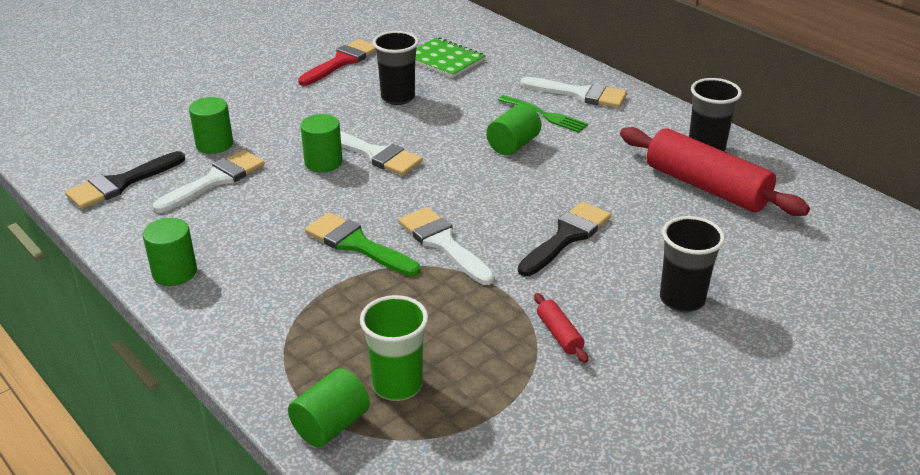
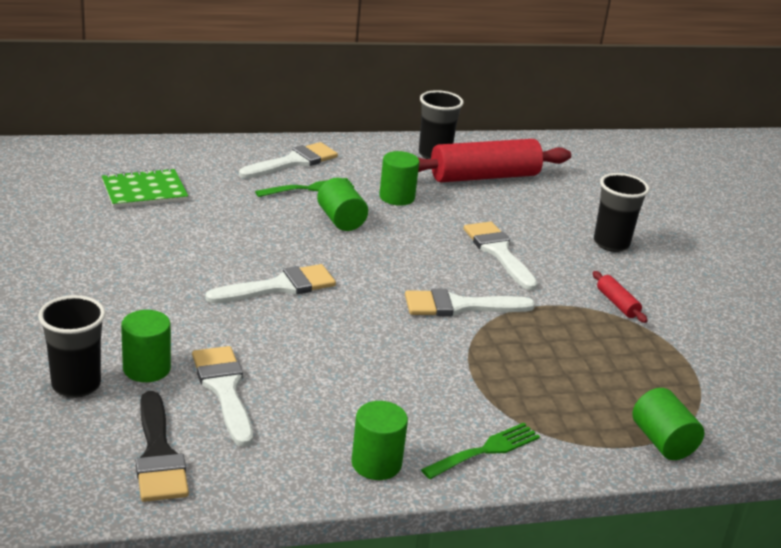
camera: 65 degrees left, 5 degrees down
(233, 320) = (485, 450): none -> green fork
(323, 162) = (262, 317): green cylinder -> green cylinder (397, 197)
(342, 61) = (67, 240): red brush -> none
(356, 244) = (422, 347): green brush -> none
(397, 385) = (632, 394): green cup -> none
(398, 97) = (187, 239): black cup -> black cup (76, 385)
(559, 334) = (617, 303): red rolling pin -> red rolling pin turned 60 degrees clockwise
(567, 236) = (498, 252): black brush -> white brush

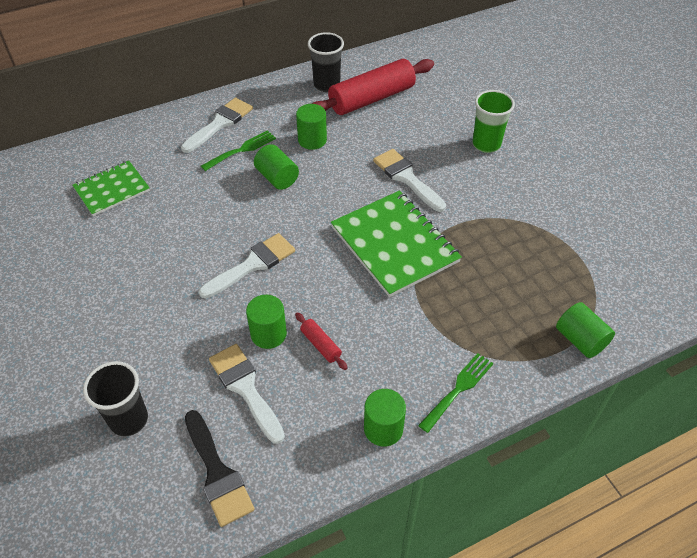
camera: 10 degrees left, 20 degrees up
(146, 368) = (178, 384): green cylinder -> green cylinder (268, 334)
(459, 306) = (394, 244): white brush -> green notebook
(611, 243) = (486, 144): black cup -> green cup
(617, 303) = (508, 207): red rolling pin -> red rolling pin (321, 345)

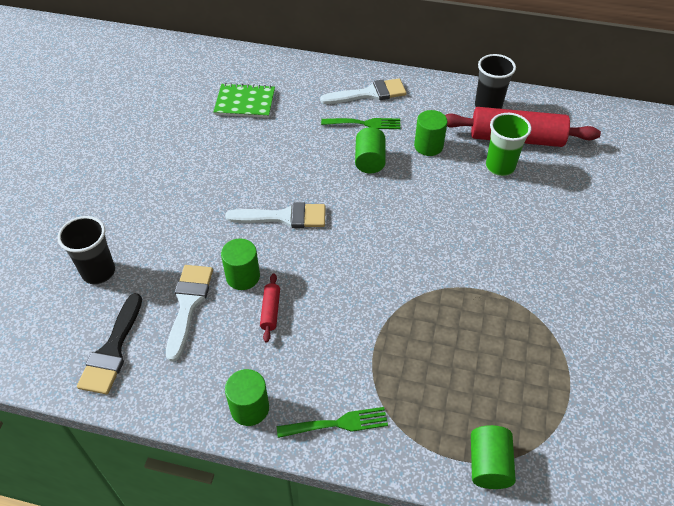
camera: 40 degrees right, 0 degrees up
(394, 244) = (408, 271): green notebook -> none
(406, 178) = (476, 223): white brush -> none
(486, 144) = (584, 236): green cup -> green cup (500, 167)

